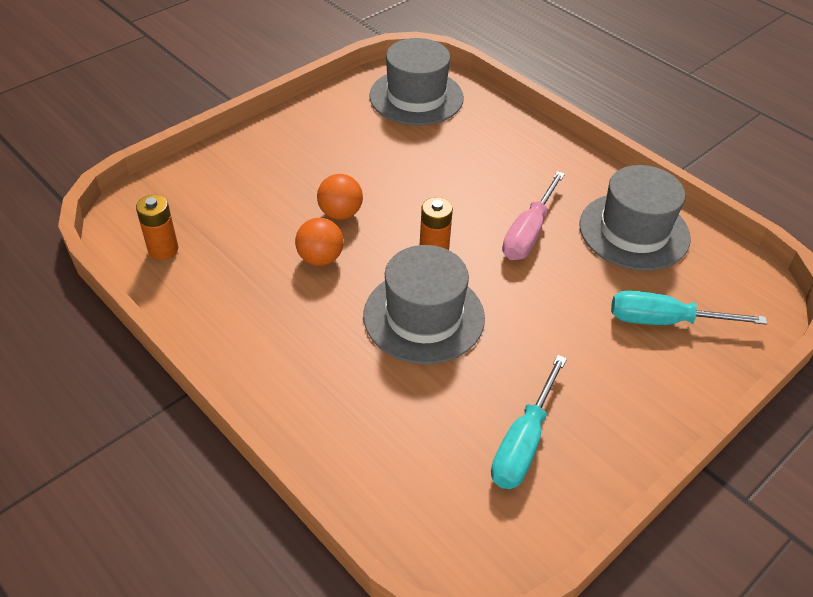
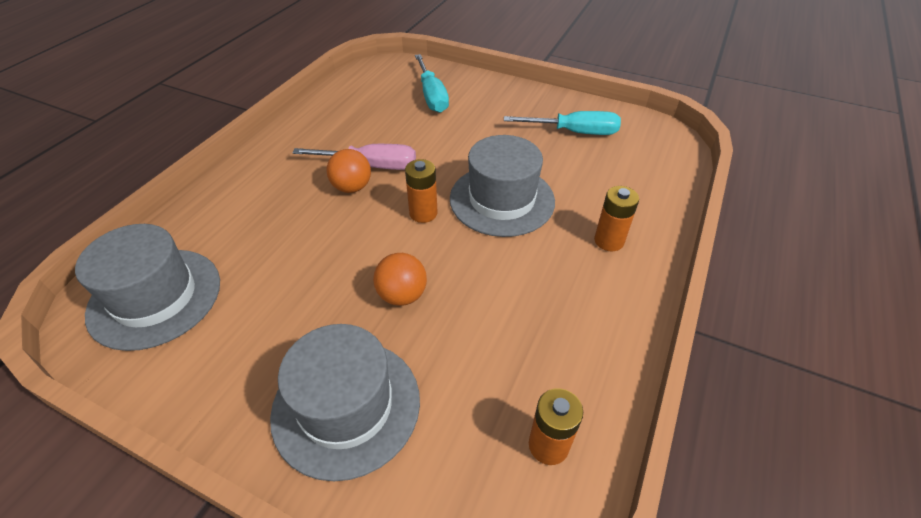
camera: 110 degrees left, 0 degrees up
(315, 378) = (609, 241): none -> orange battery
(320, 258) = (476, 287): orange ball -> orange ball (352, 187)
(634, 231) = (345, 117): grey hat -> grey hat (346, 406)

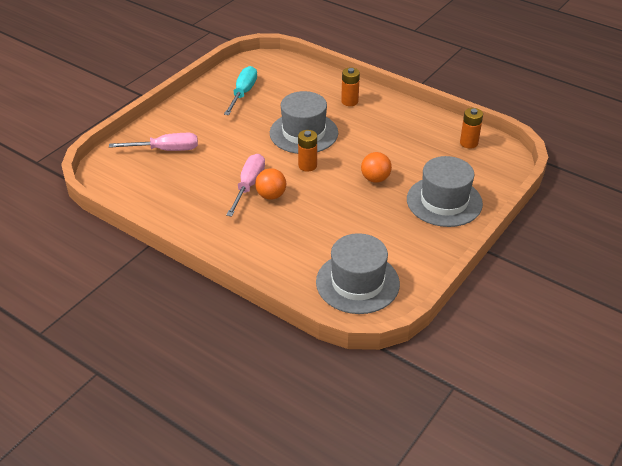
camera: 80 degrees left, 5 degrees down
(432, 96) = (166, 150): turquoise screwdriver -> pink screwdriver

